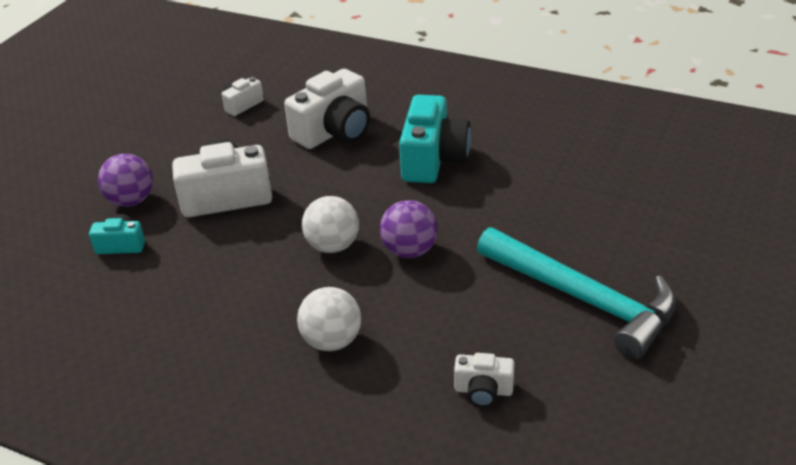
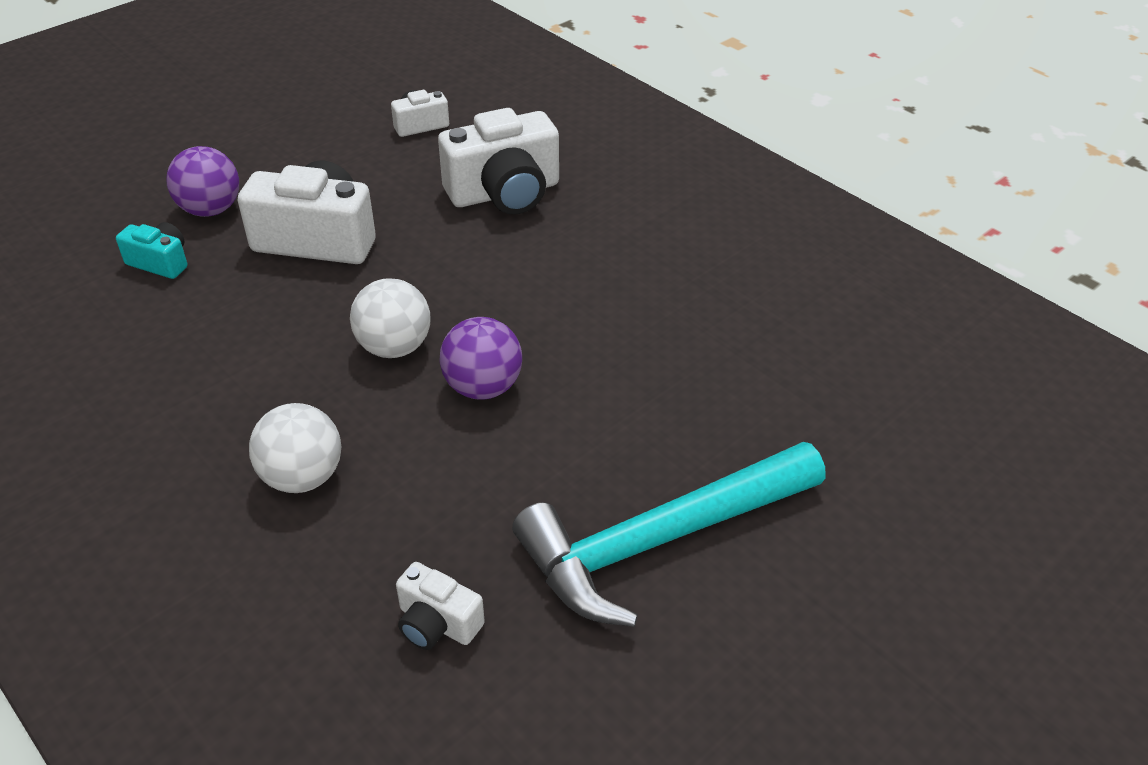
camera: 20 degrees right, 5 degrees up
(433, 159) = (601, 270): turquoise camera -> none
(582, 298) = (661, 540): turquoise hammer -> turquoise hammer turned 90 degrees clockwise

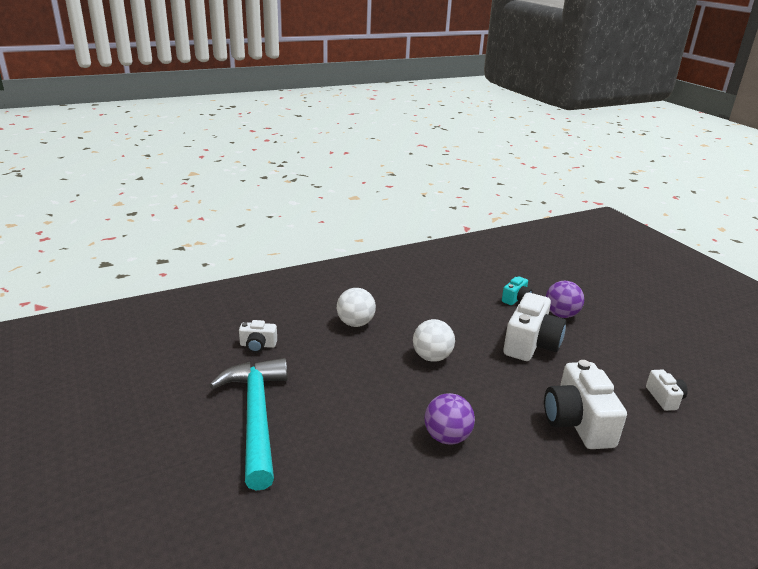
camera: 105 degrees right, 15 degrees down
(437, 623) = (258, 345): white camera -> white camera turned 135 degrees counterclockwise
(483, 387) = (390, 380): purple ball -> purple ball (447, 437)

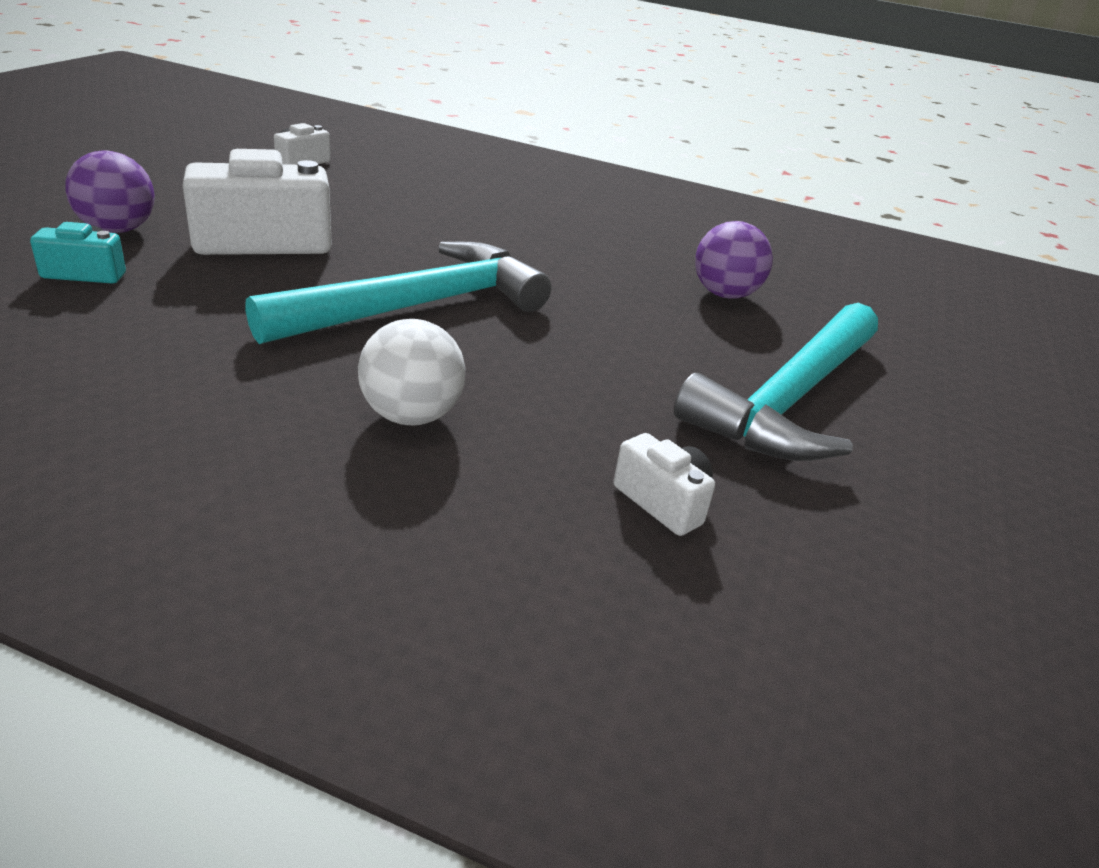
camera: 135 degrees left, 5 degrees up
(432, 357) = (417, 306): white ball -> turquoise hammer
(447, 437) = (574, 259): purple ball -> purple ball (724, 294)
(578, 422) = (423, 198): white camera -> none

